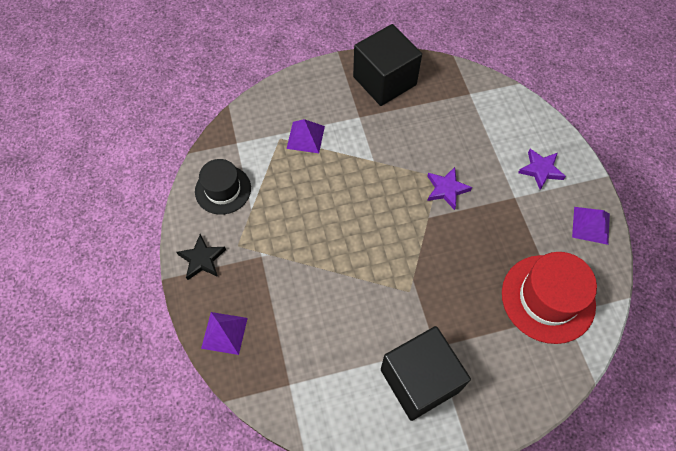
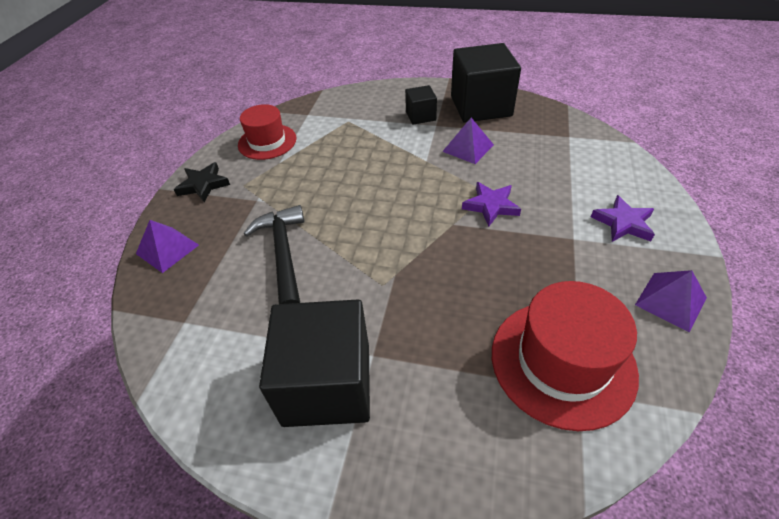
camera: 30 degrees right, 15 degrees down
(223, 190) = (267, 142): black hat -> red hat
(305, 137) = (372, 126): purple pyramid -> purple pyramid (468, 148)
(321, 297) = (283, 254): none -> black hammer
(340, 110) = (420, 116): none -> black cube

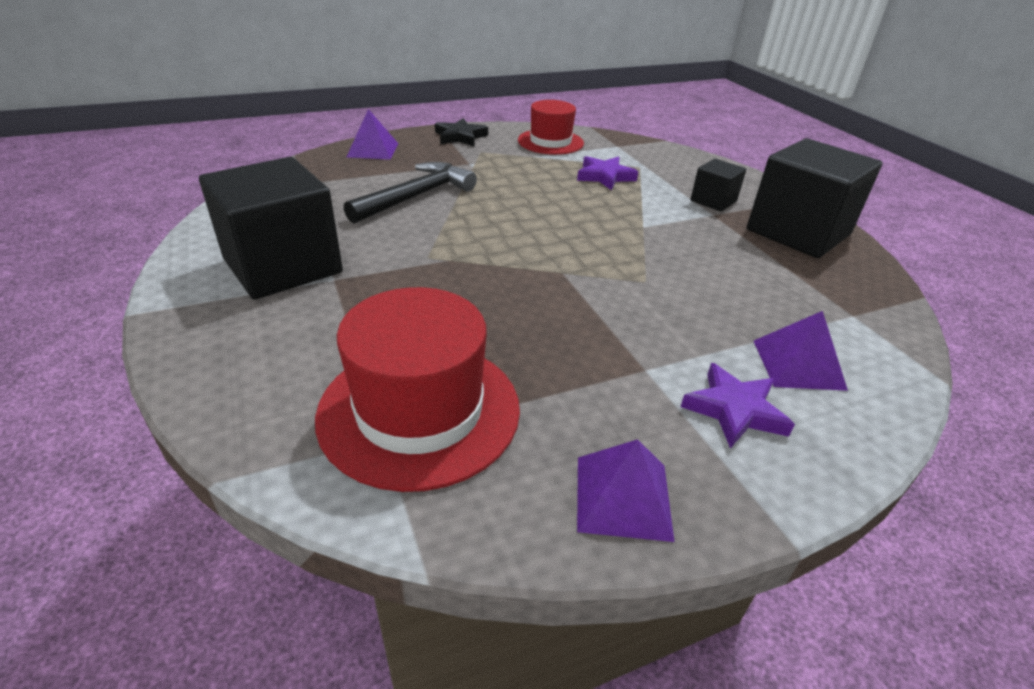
camera: 50 degrees right, 10 degrees down
(468, 148) = (705, 245): purple pyramid -> purple pyramid (798, 364)
(491, 206) = (624, 289): purple star -> purple star (605, 176)

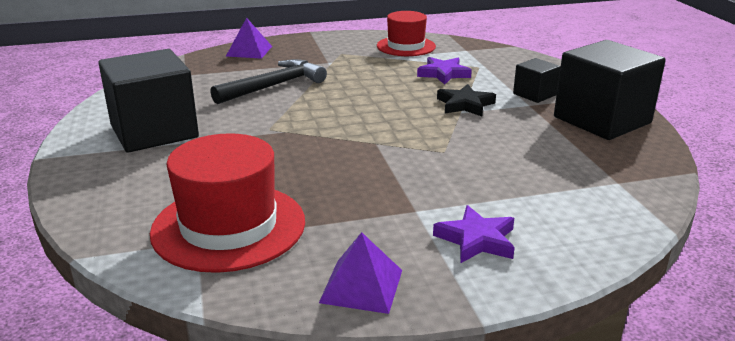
camera: 10 degrees right, 10 degrees down
(460, 137) = (327, 42): black star -> black star (465, 104)
(798, 364) = (547, 213): purple pyramid -> none

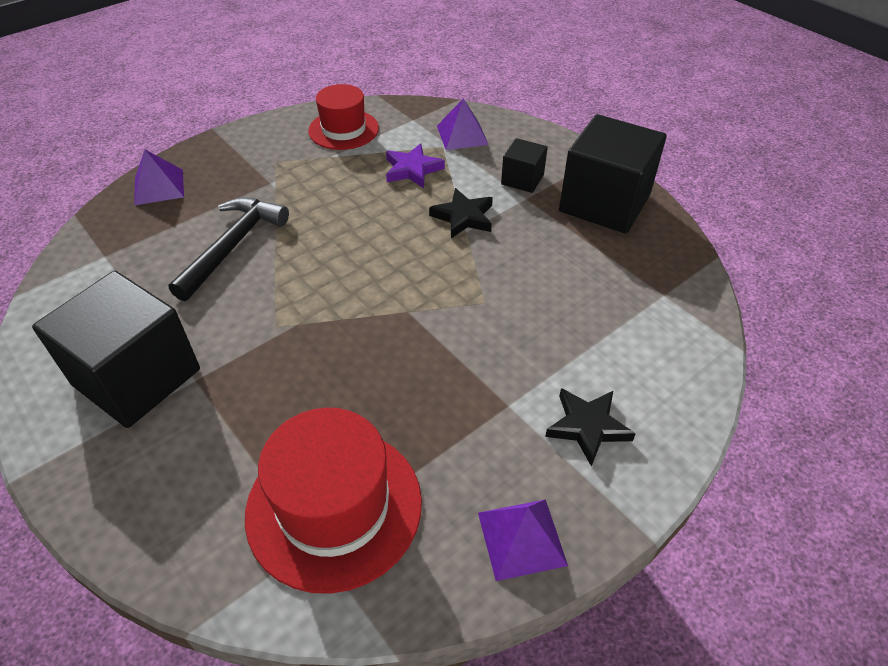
camera: 25 degrees left, 20 degrees up
(477, 240) = (587, 427): purple star -> black star
(501, 63) = (462, 135): none -> purple pyramid

